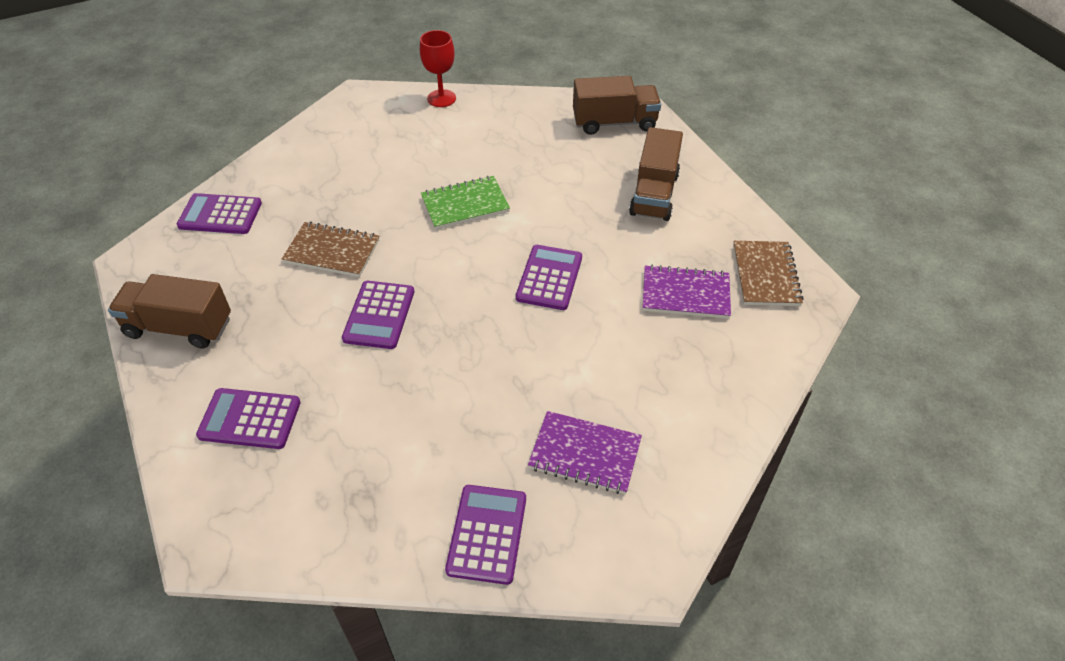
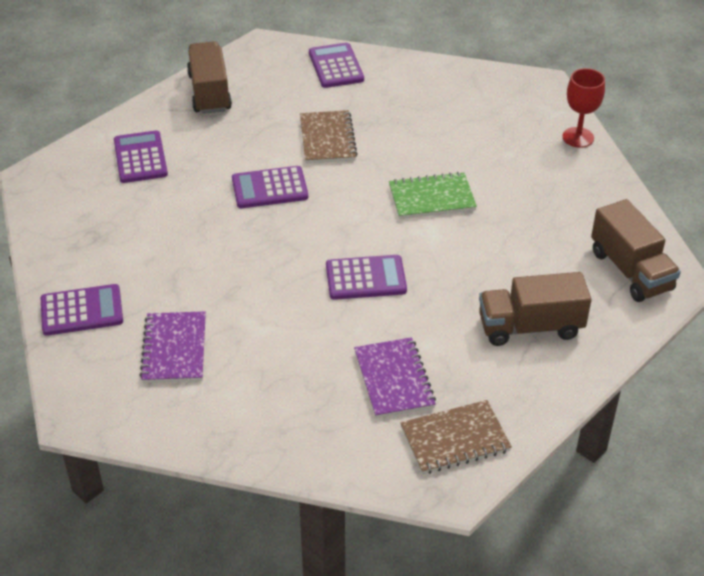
camera: 70 degrees right, 5 degrees down
(465, 204) = (431, 198): green notebook -> green notebook turned 60 degrees counterclockwise

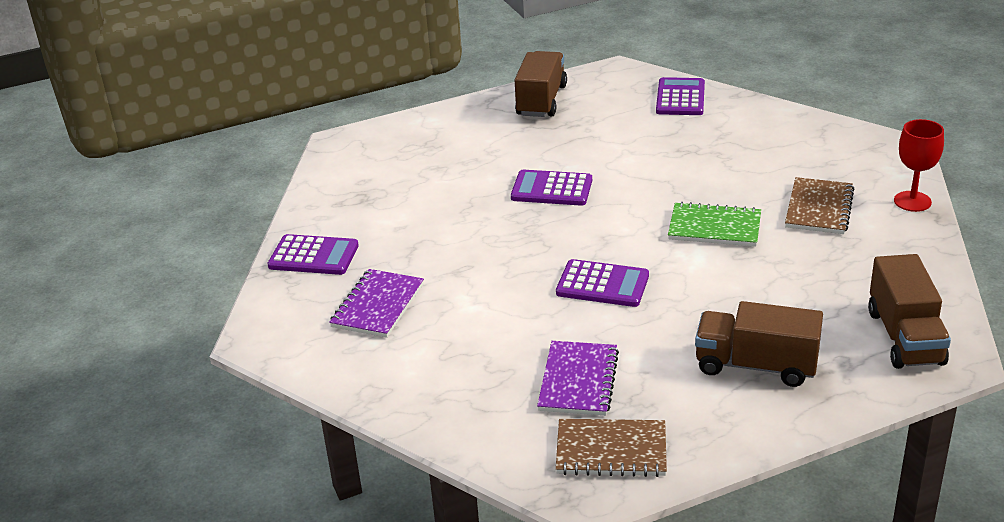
camera: 25 degrees right, 10 degrees down
(140, 158) = (443, 143): purple calculator -> none
(327, 139) = (635, 158): brown notebook -> brown notebook (819, 208)

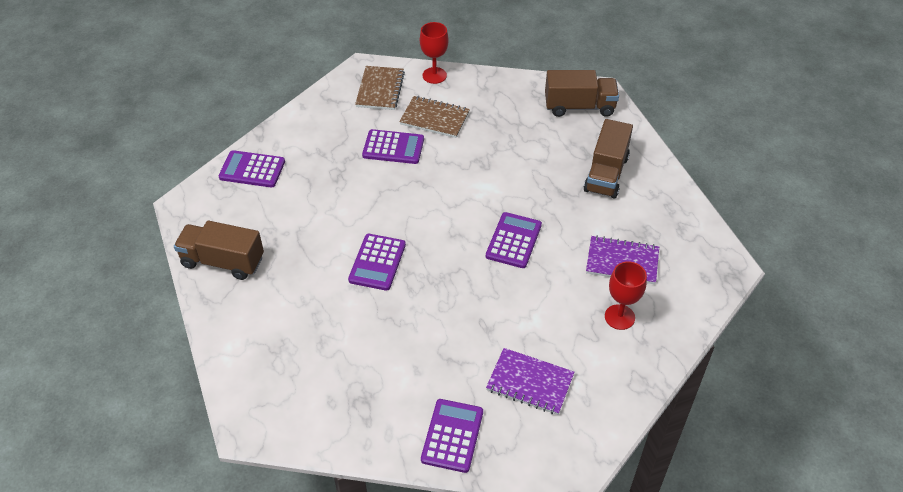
camera: 90 degrees left, 15 degrees up
(478, 377) = (619, 317): none -> red goblet
(611, 451) = (689, 250): brown notebook -> brown notebook (380, 89)
(714, 227) = (449, 173): green notebook -> none
(749, 182) = (393, 147): none -> purple calculator

